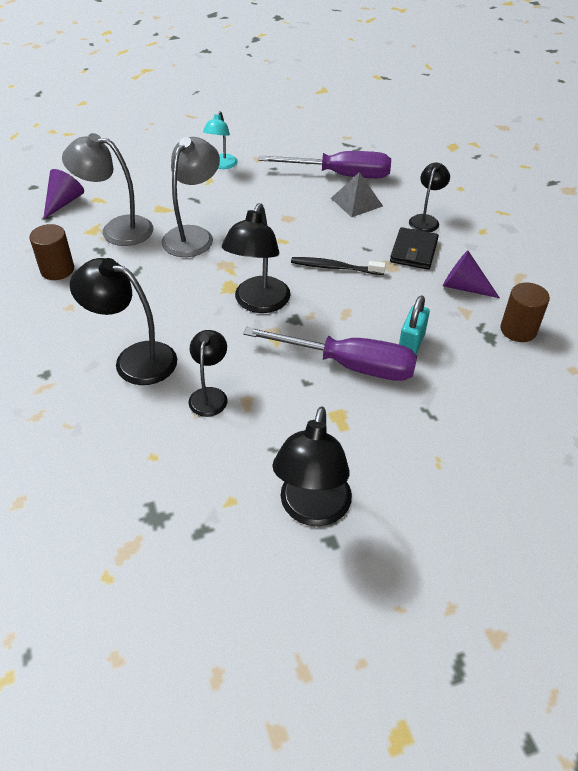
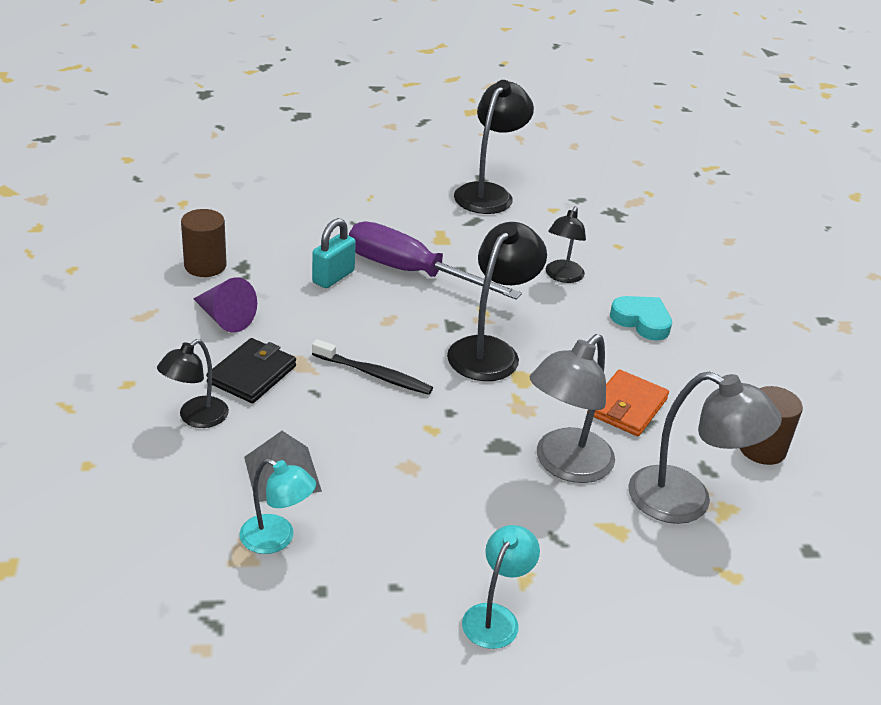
camera: 170 degrees left, 10 degrees down
(64, 202) = (791, 580): purple cone -> none
(134, 359) = (642, 321): black lamp -> turquoise heart
(151, 280) = (627, 407): none -> orange wallet
(340, 175) = (277, 539): purple screwdriver -> turquoise lamp

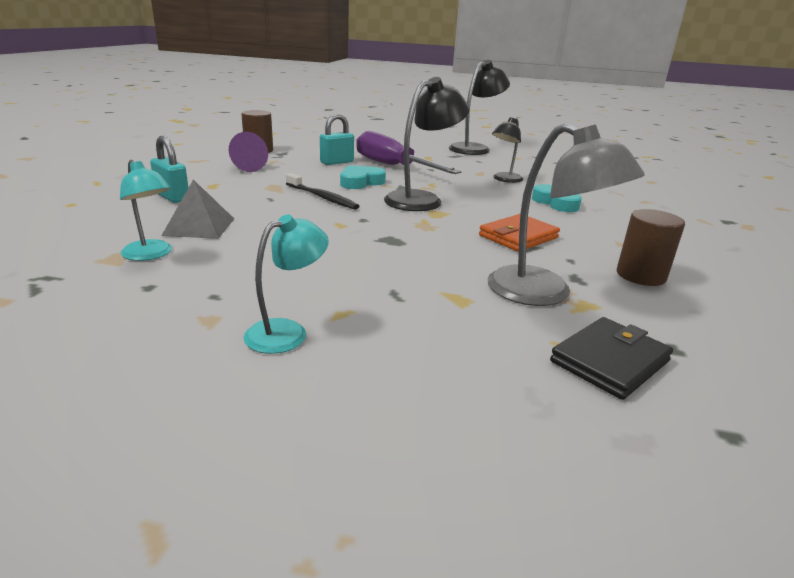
camera: 20 degrees right, 10 degrees down
(196, 418) = (172, 197): black lamp -> turquoise padlock
(252, 374) = (235, 187): black wallet -> black wallet (609, 361)
(396, 324) = (360, 182): none -> turquoise heart
(565, 465) = (438, 256): grey lamp -> none

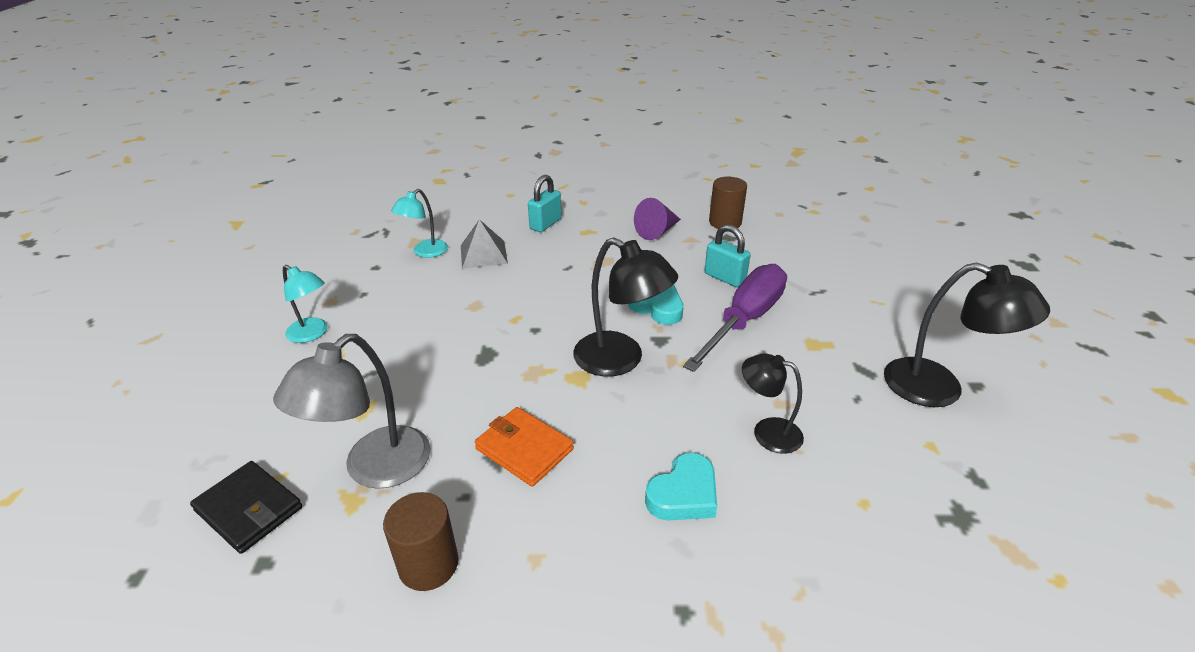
camera: 80 degrees right, 10 degrees up
(322, 197) = (587, 294): black toothbrush -> none

